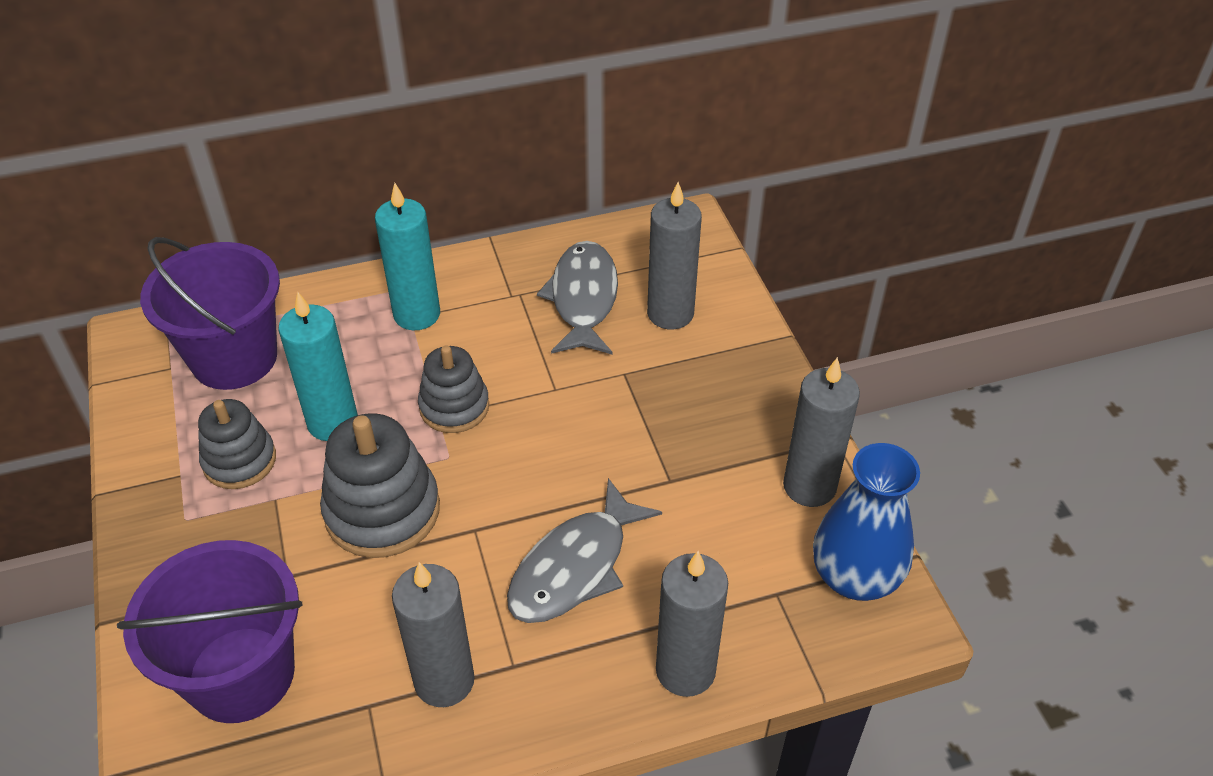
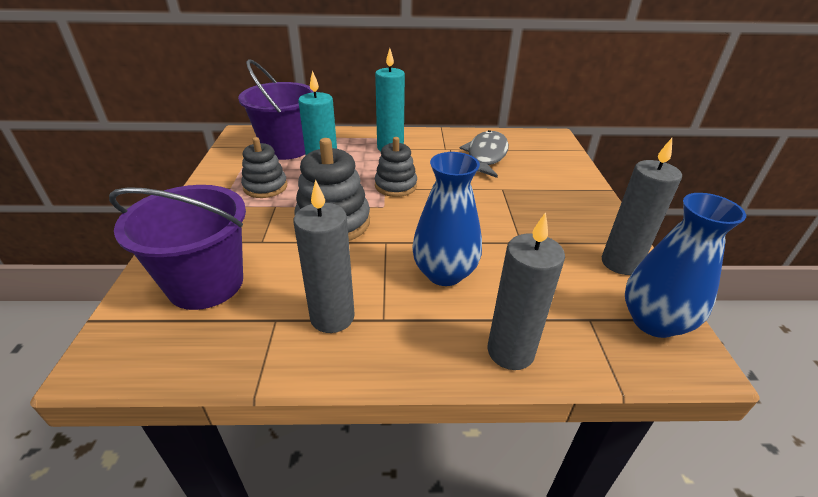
camera: 15 degrees right, 10 degrees down
(574, 567) = (444, 273): grey fish -> blue vase
(670, 313) = (536, 169): grey candle -> none

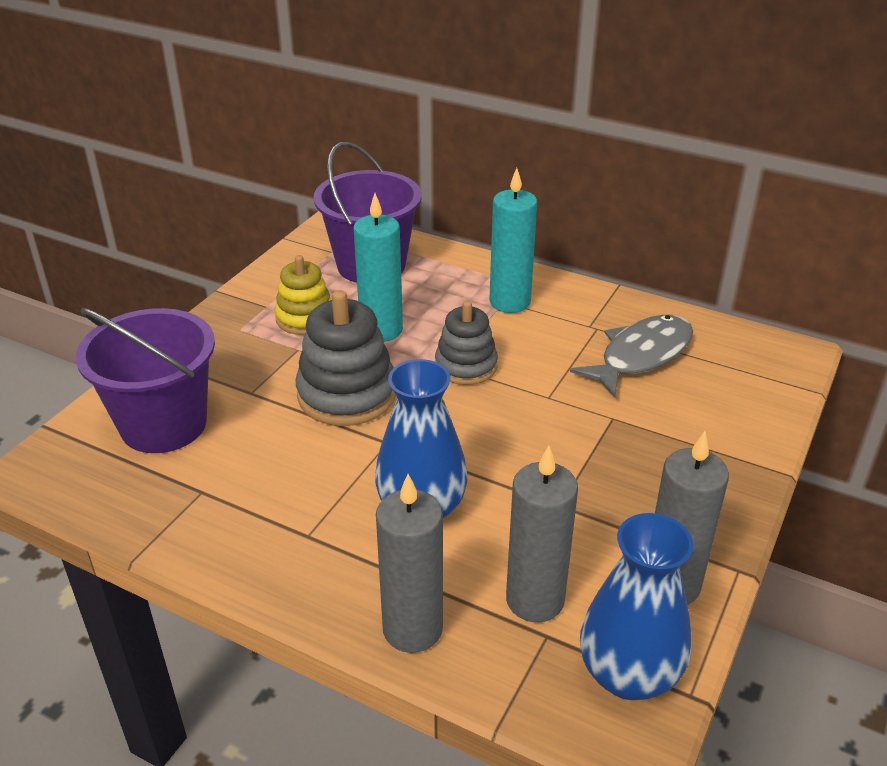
camera: 30 degrees right, 0 degrees up
(265, 187) = (305, 318): grey stacking toy -> yellow stacking toy
(332, 317) = (258, 511): grey candle -> grey candle (535, 600)

